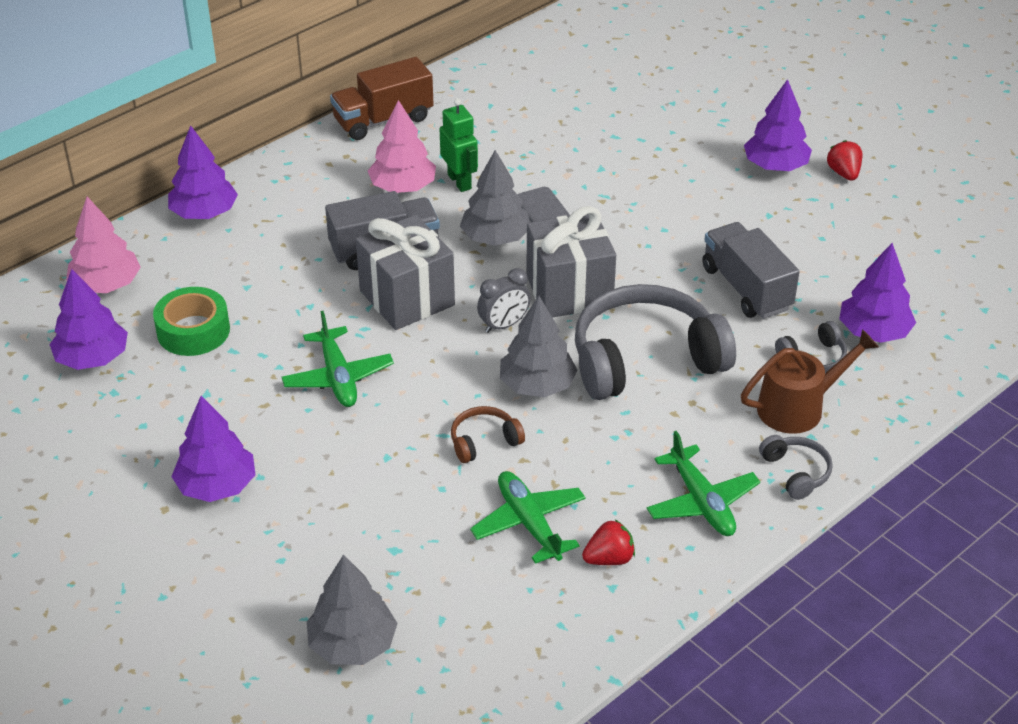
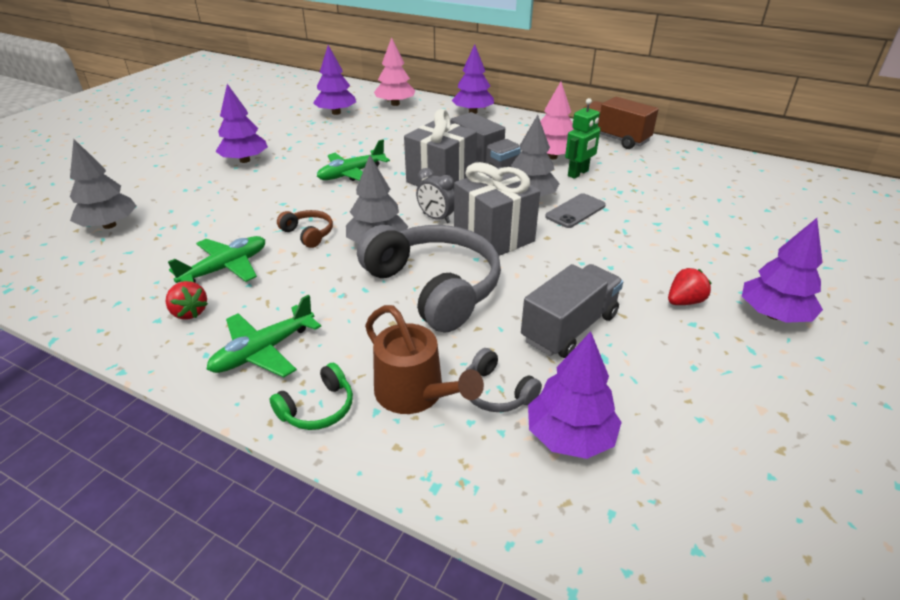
camera: 70 degrees right, 5 degrees down
(193, 331) = (371, 129): green tape -> none
(796, 472) = (318, 408): grey headphones -> green headphones
(844, 173) = (821, 366): red strawberry -> red strawberry (684, 301)

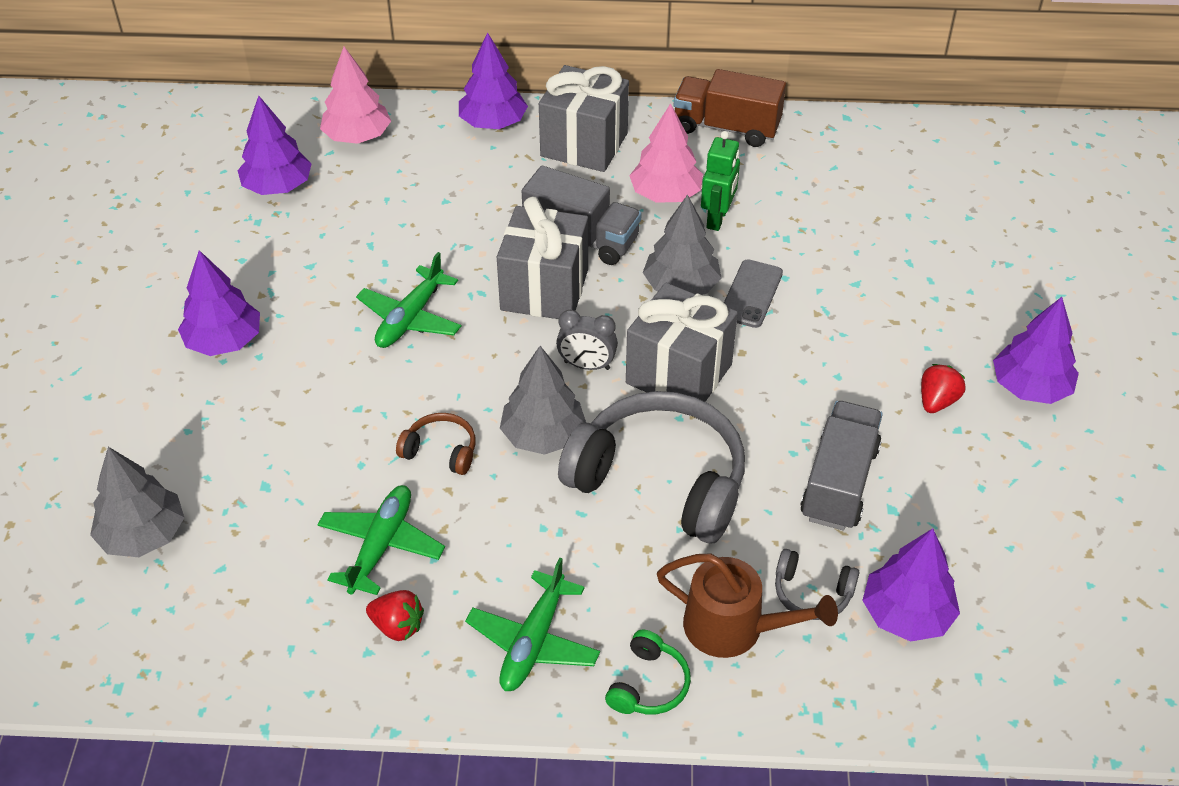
camera: 25 degrees left, 10 degrees up
(518, 129) = (584, 145): none -> grey gift

